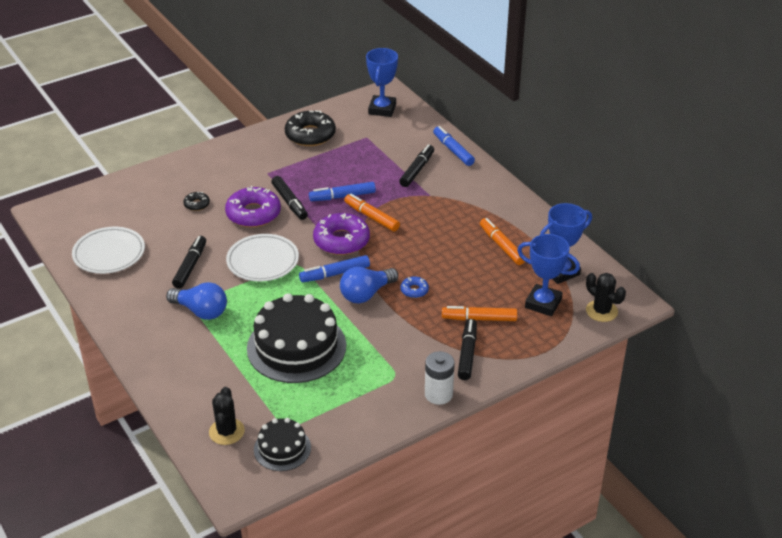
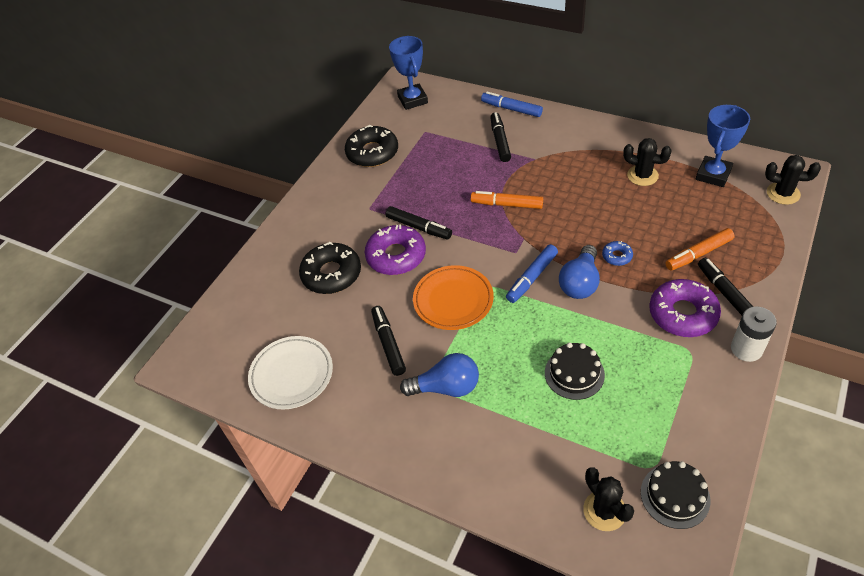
camera: 25 degrees left, 10 degrees up
(197, 204) = (331, 274): black donut -> black donut, size x2.09
(263, 261) = (453, 300): white plate -> orange plate
(296, 347) = (574, 373): black cake -> black cake, size x0.53
(341, 240) = (504, 241): purple donut -> purple donut (682, 314)
(342, 196) = (461, 197): blue marker -> none
(501, 246) = (642, 175): orange marker -> black cactus
(543, 303) = (732, 211): blue trophy -> none

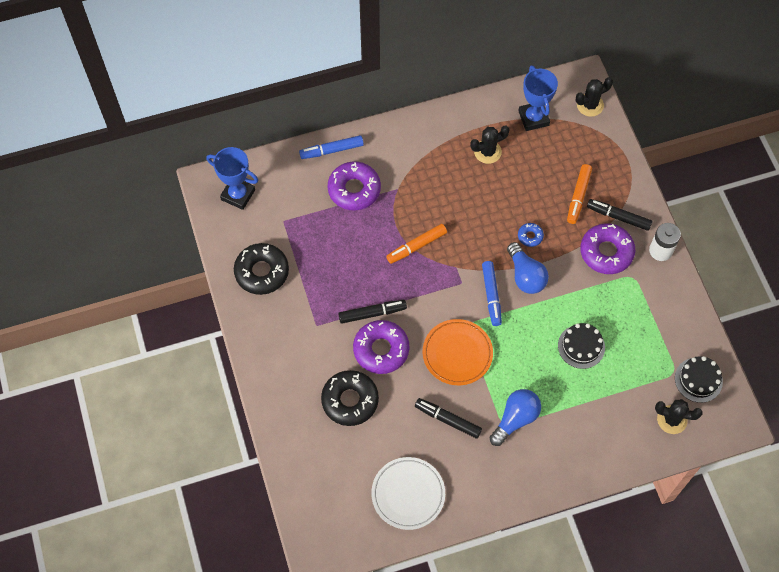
camera: 50 degrees left, 15 degrees up
(500, 141) = (354, 189): black marker -> purple donut

